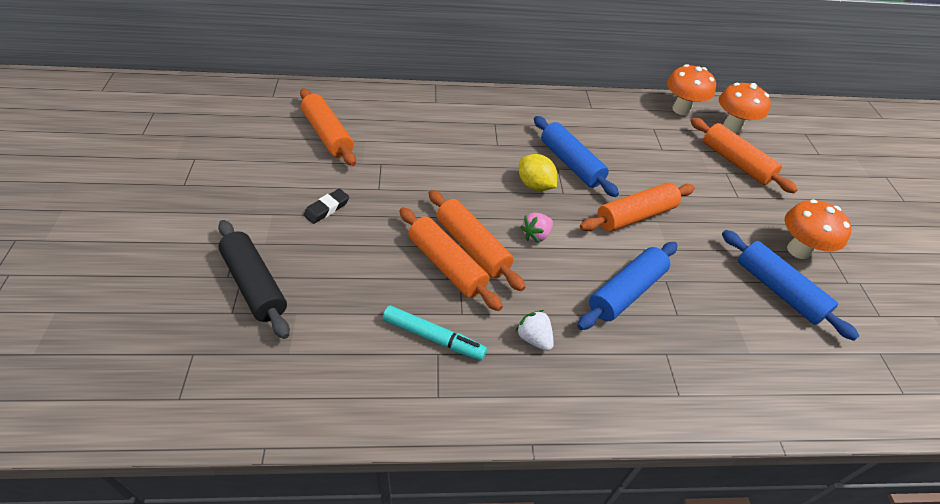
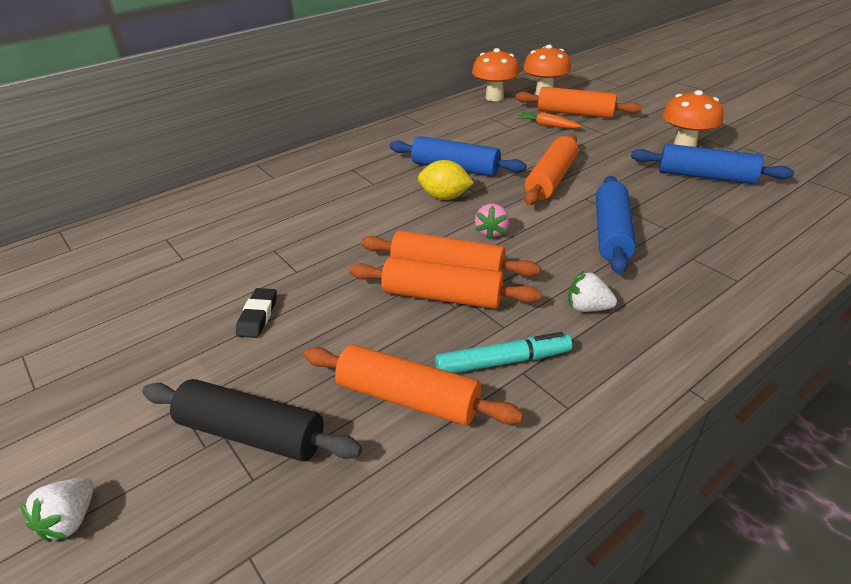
camera: 30 degrees left, 10 degrees down
(140, 275) = (71, 520): none -> white strawberry
(327, 135) = (182, 253): orange rolling pin -> orange rolling pin (408, 398)
(694, 162) = (547, 126): none -> orange carrot

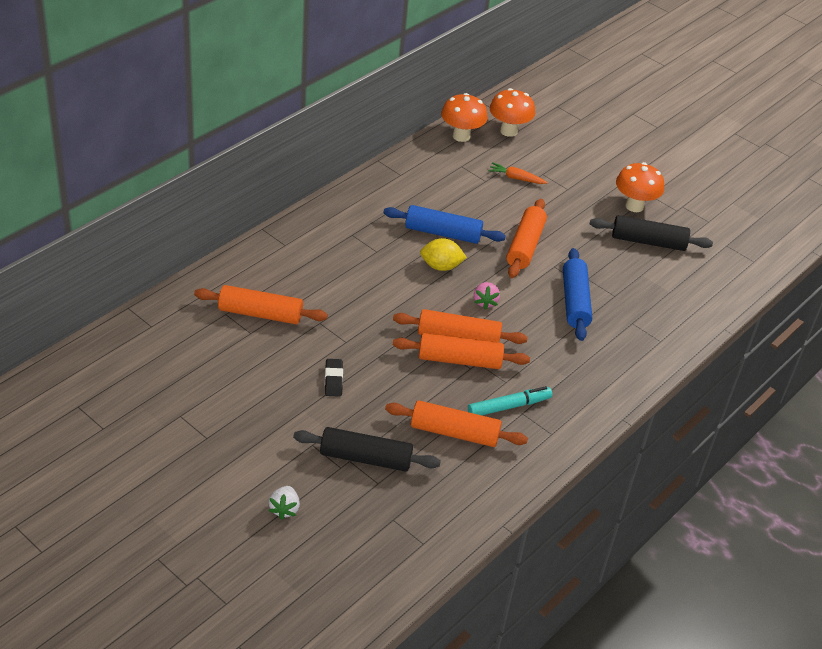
camera: 15 degrees left, 5 degrees up
(575, 113) = (540, 161): orange rolling pin -> orange rolling pin (260, 313)
(587, 308) = (560, 366): white strawberry -> none
(705, 176) = (648, 241): blue rolling pin -> black rolling pin

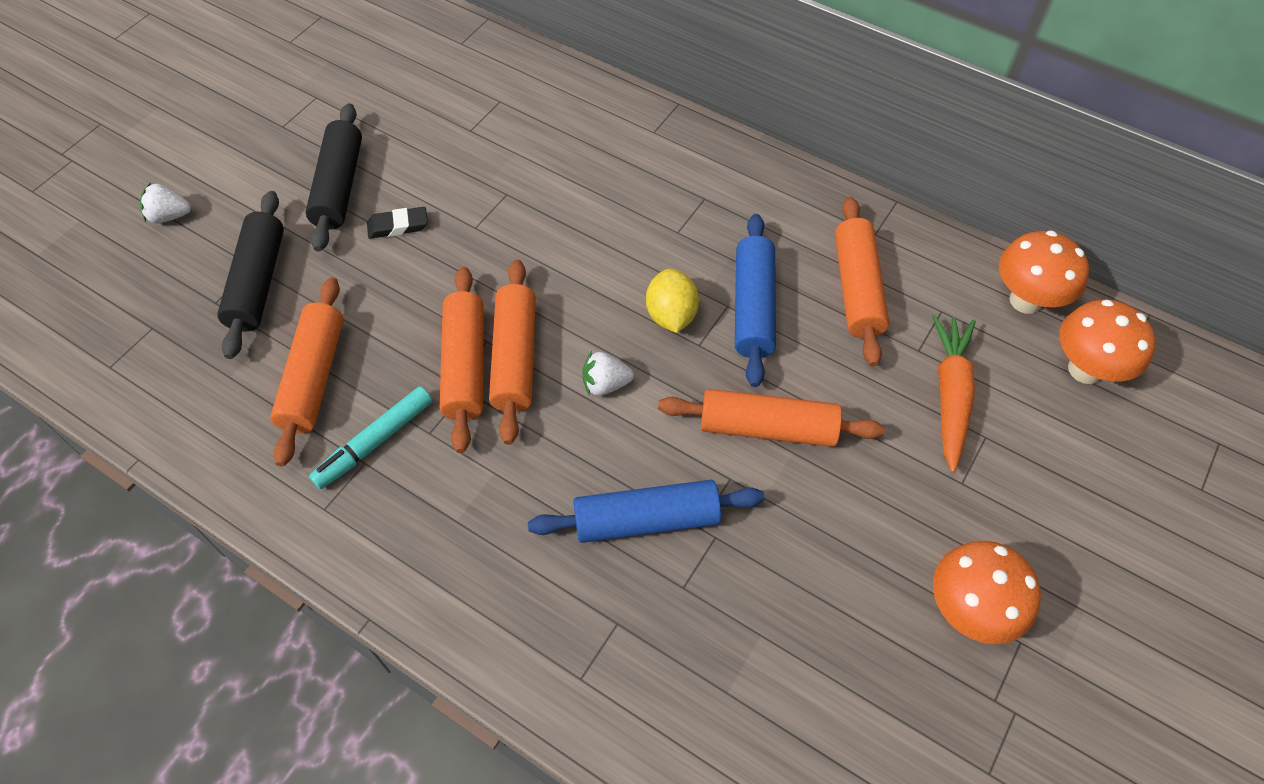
camera: 85 degrees right, 15 degrees up
(260, 313) = (508, 133): orange rolling pin -> orange rolling pin (857, 289)
(485, 302) = (605, 384): pink strawberry -> white strawberry
(508, 406) = (375, 442): turquoise marker -> turquoise marker turned 75 degrees clockwise
(516, 178) = (950, 395): orange carrot -> orange carrot, size x1.62
(648, 241) = (866, 644): black rolling pin -> black rolling pin (339, 186)

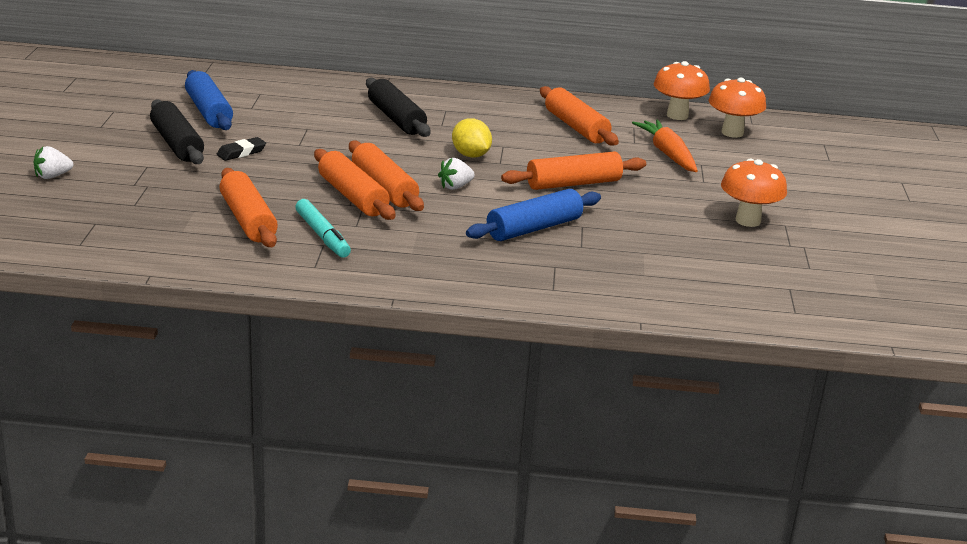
camera: 30 degrees left, 30 degrees down
(258, 282) = (159, 191): black rolling pin -> black rolling pin (396, 118)
(375, 442) = (322, 235): turquoise marker -> turquoise marker turned 45 degrees counterclockwise
(753, 307) = (519, 144): blue rolling pin -> blue rolling pin (208, 112)

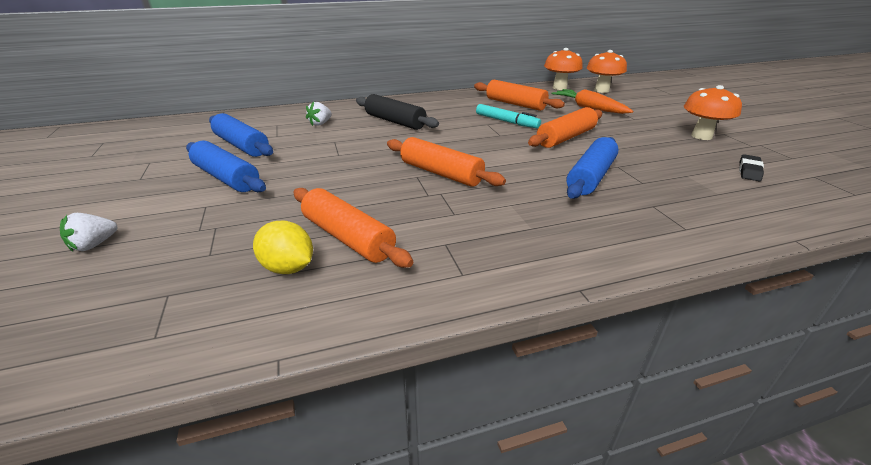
camera: 20 degrees left, 5 degrees up
(177, 144) = (226, 178): black rolling pin -> blue rolling pin
(241, 152) = (293, 172): black eraser -> black eraser (749, 171)
(322, 235) = (435, 233): turquoise marker -> turquoise marker (506, 121)
(352, 196) = (423, 187): orange rolling pin -> none
(455, 187) = (492, 159): white strawberry -> white strawberry (320, 123)
(470, 155) = (474, 134): yellow lemon -> yellow lemon (288, 268)

